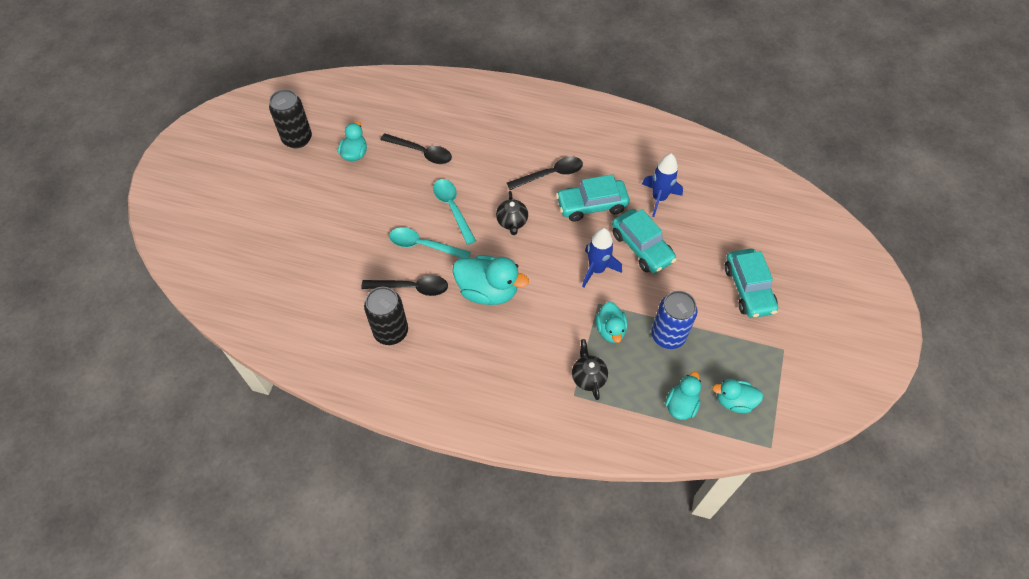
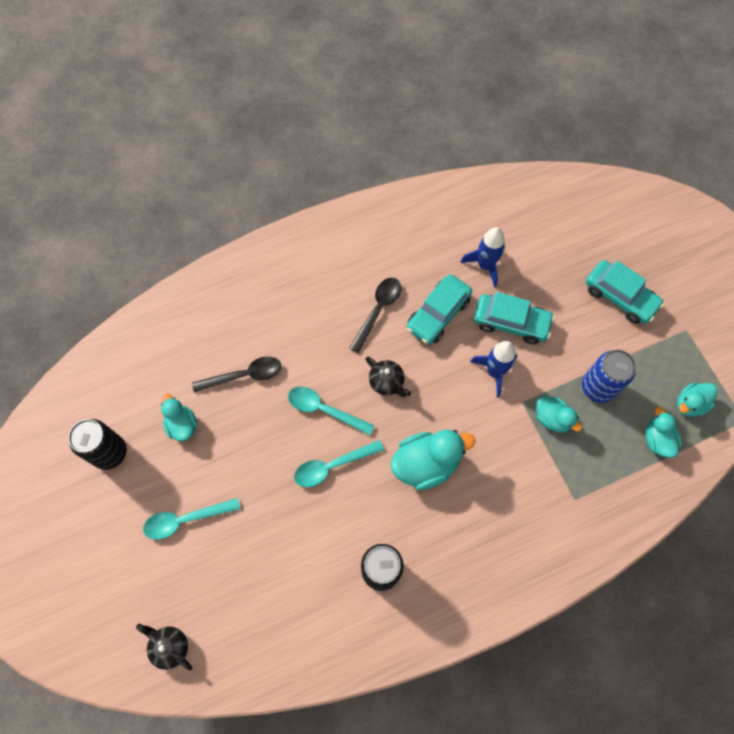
camera: 40 degrees left, 10 degrees up
(302, 208) = (185, 520): none -> turquoise spoon
(412, 288) = (360, 514): black spoon -> none
(588, 377) = (572, 474): black teapot -> black teapot (170, 646)

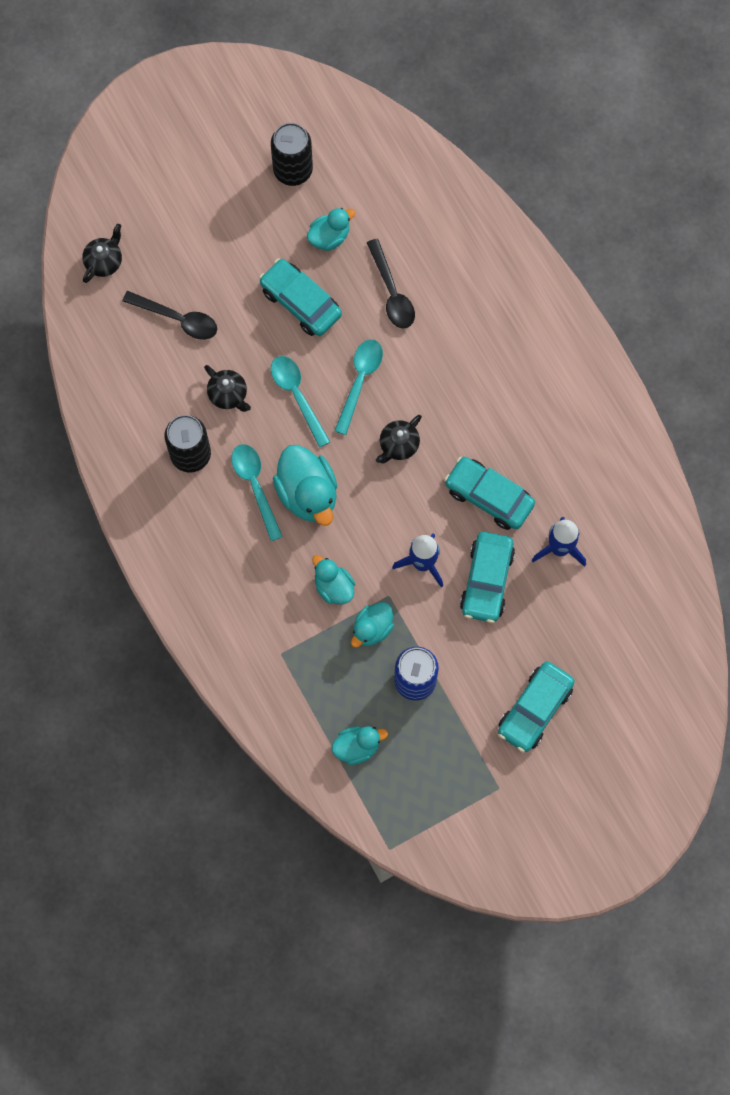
camera: 85 degrees right, 5 degrees up
(185, 520) = (228, 256): turquoise spoon -> turquoise spoon (255, 486)
(242, 455) = (301, 302): none -> turquoise car
(324, 530) = (228, 395): none -> black teapot
(378, 310) = (486, 429): black spoon -> black spoon (178, 319)
(690, 404) = (404, 786): turquoise duck -> turquoise duck (333, 587)

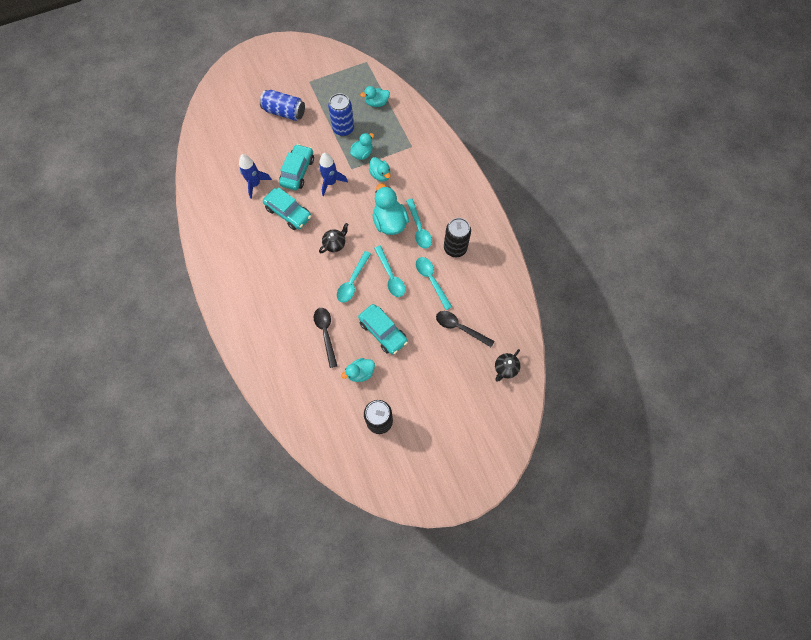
camera: 175 degrees left, 5 degrees down
(228, 395) = (431, 280): black teapot -> turquoise spoon
(534, 709) = (284, 112): turquoise car -> blue can

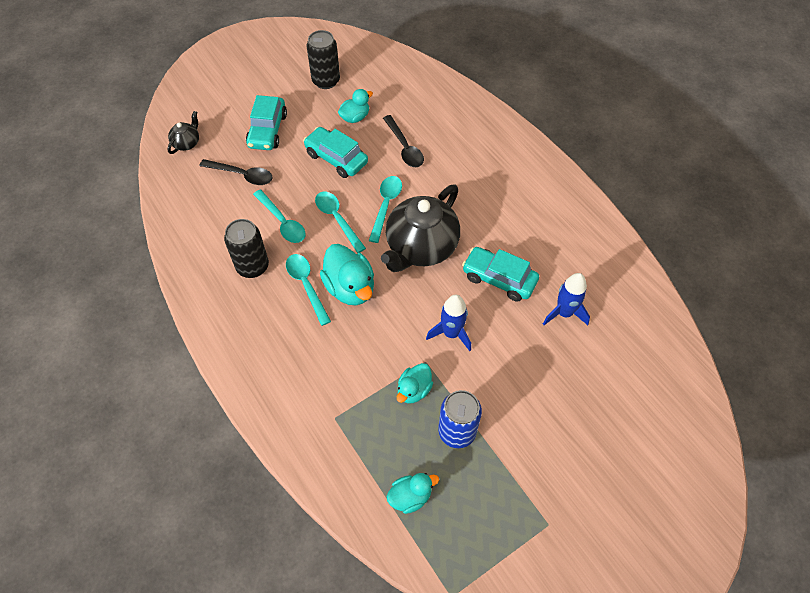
camera: 170 degrees right, 10 degrees down
(284, 112) = (568, 448): blue can -> none
(297, 172) = (507, 343): turquoise car -> turquoise car (267, 130)
(335, 244) = (421, 247): black teapot -> black teapot, size x2.25
(380, 175) = (377, 358): turquoise duck -> none

